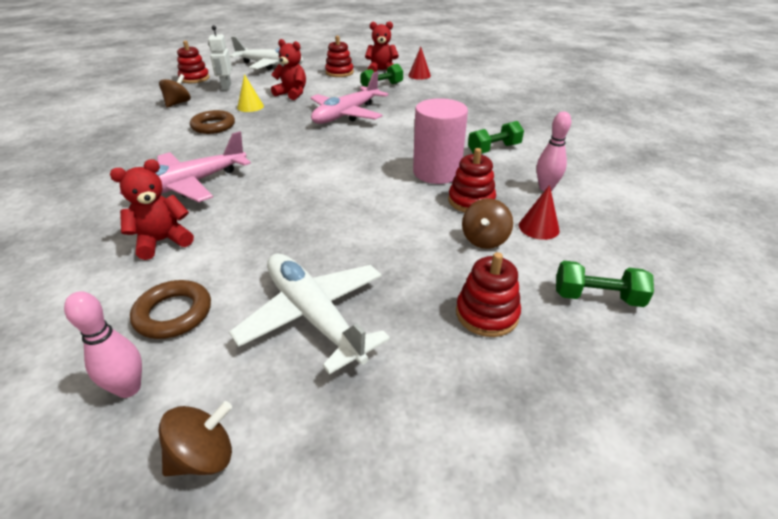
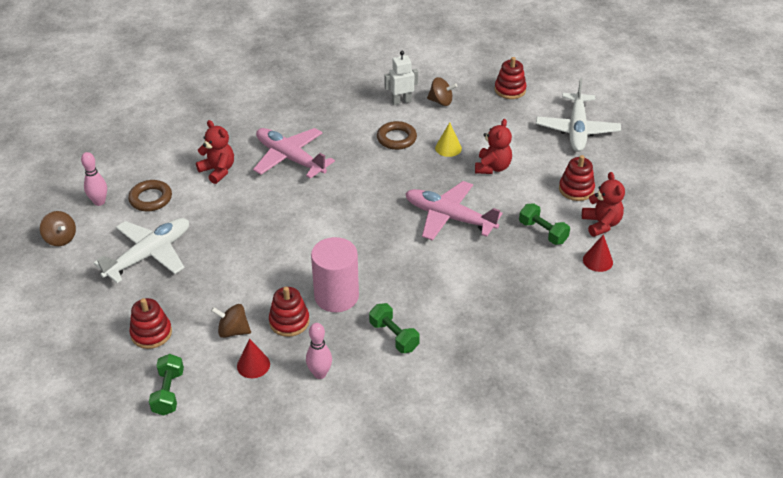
camera: 80 degrees right, 5 degrees up
(226, 87) = (494, 118): white robot -> white robot (401, 101)

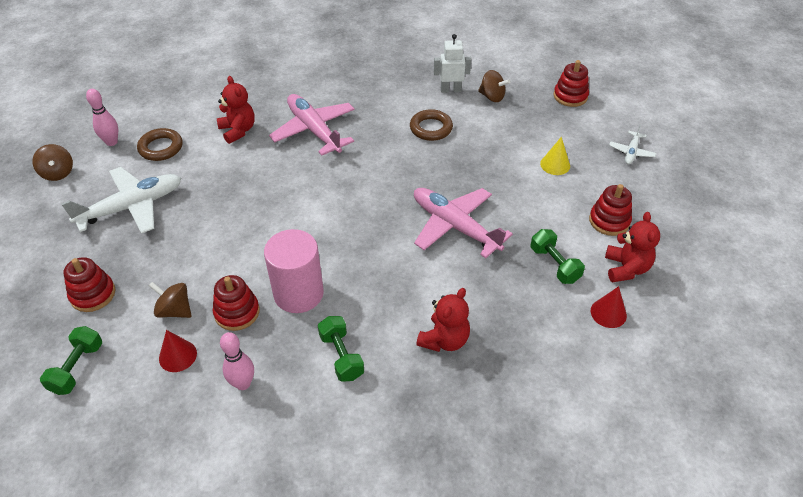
camera: 15 degrees right, 5 degrees up
(448, 148) = (481, 148): yellow cone -> yellow cone (555, 164)
(492, 167) = (522, 178): red teddy bear -> red teddy bear (444, 340)
(577, 129) = (631, 152): white plane -> white plane, size x0.49

